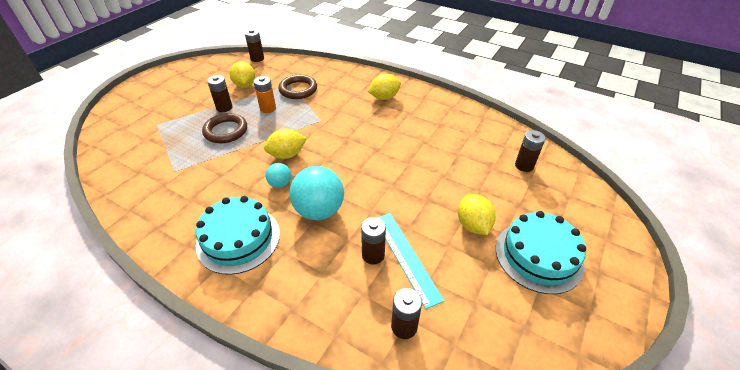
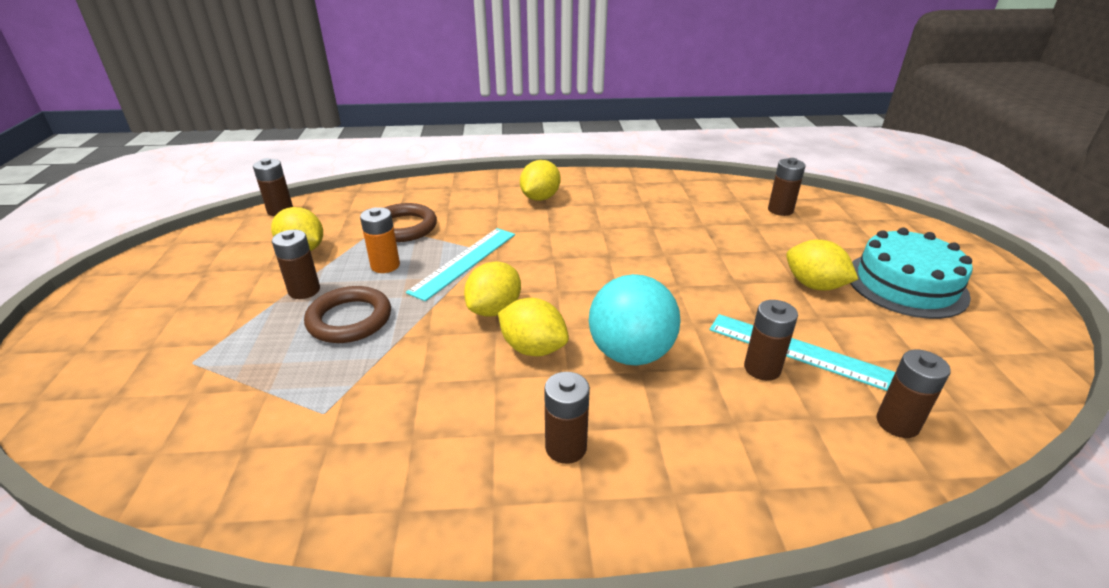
camera: 35 degrees left, 10 degrees down
(238, 239) = (566, 447): turquoise cake -> brown battery
(280, 184) = (533, 348): turquoise ball -> yellow lemon
(303, 122) = (464, 262): none -> turquoise ruler

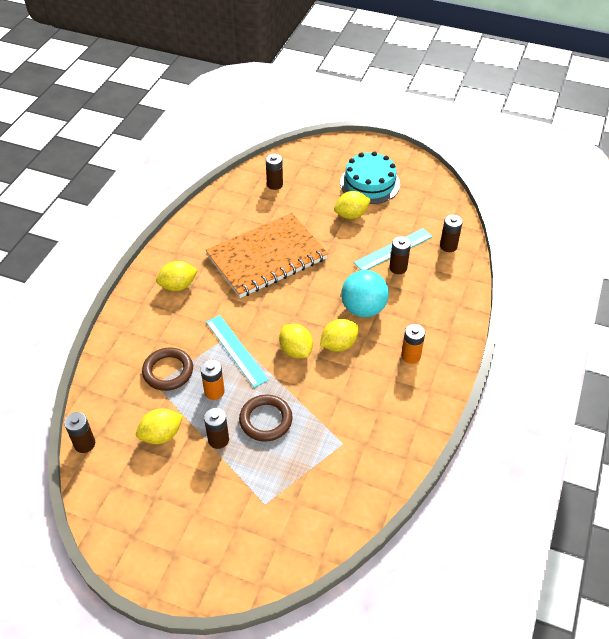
camera: 65 degrees left, 15 degrees up
(540, 198) = (178, 286): yellow lemon -> yellow lemon turned 75 degrees counterclockwise
(566, 447) = (410, 356): brown battery -> orange battery
(645, 240) = (267, 257): none -> orange notebook

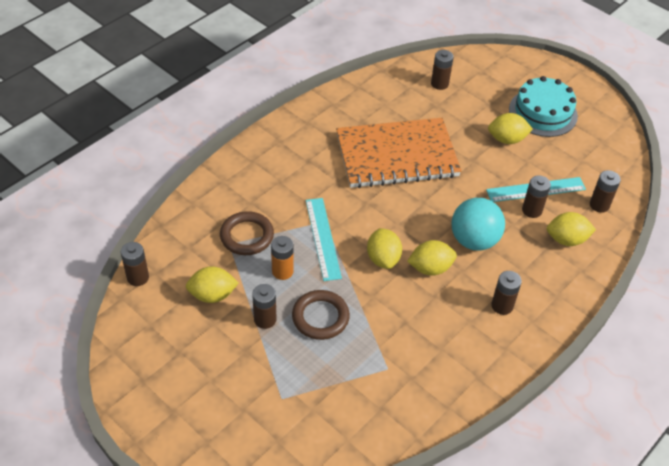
camera: 20 degrees right, 0 degrees up
(178, 286) = (294, 156): yellow lemon -> yellow lemon (566, 239)
(410, 356) = (502, 306): orange battery -> brown battery

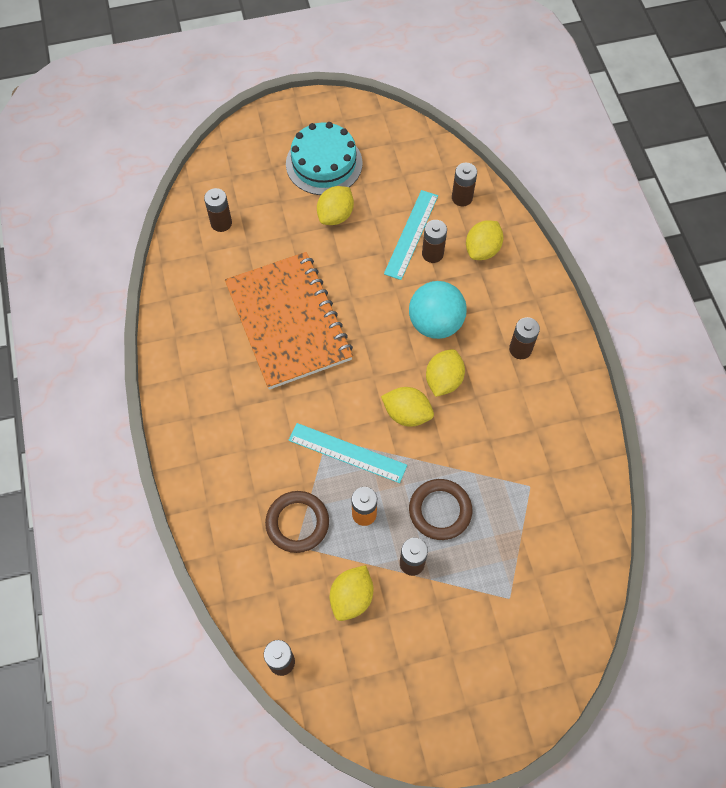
camera: 55 degrees left, 15 degrees up
(397, 155) = (288, 322): orange notebook -> orange notebook turned 45 degrees counterclockwise

